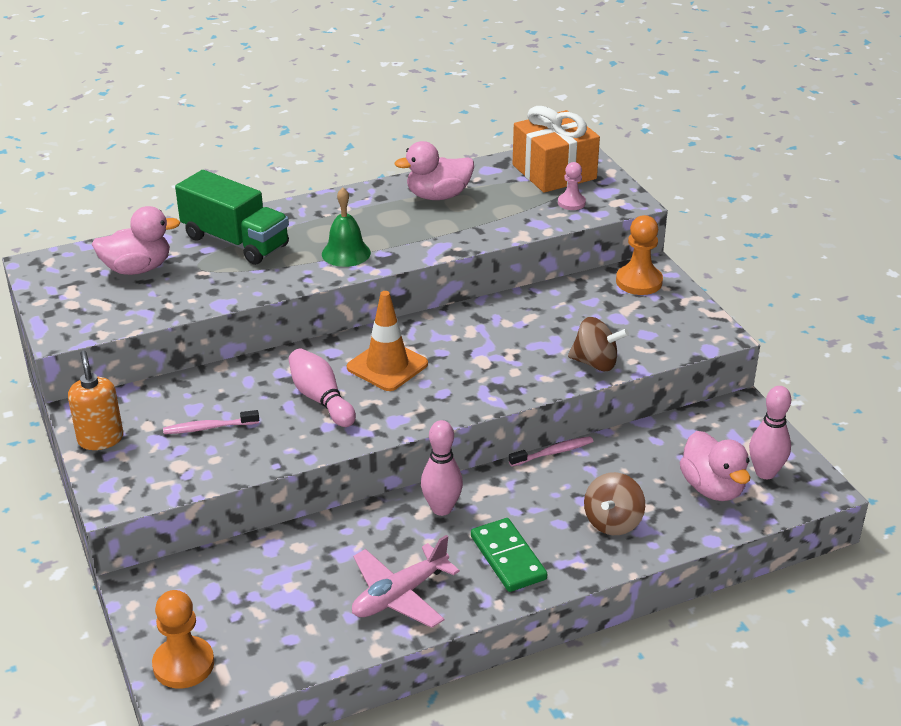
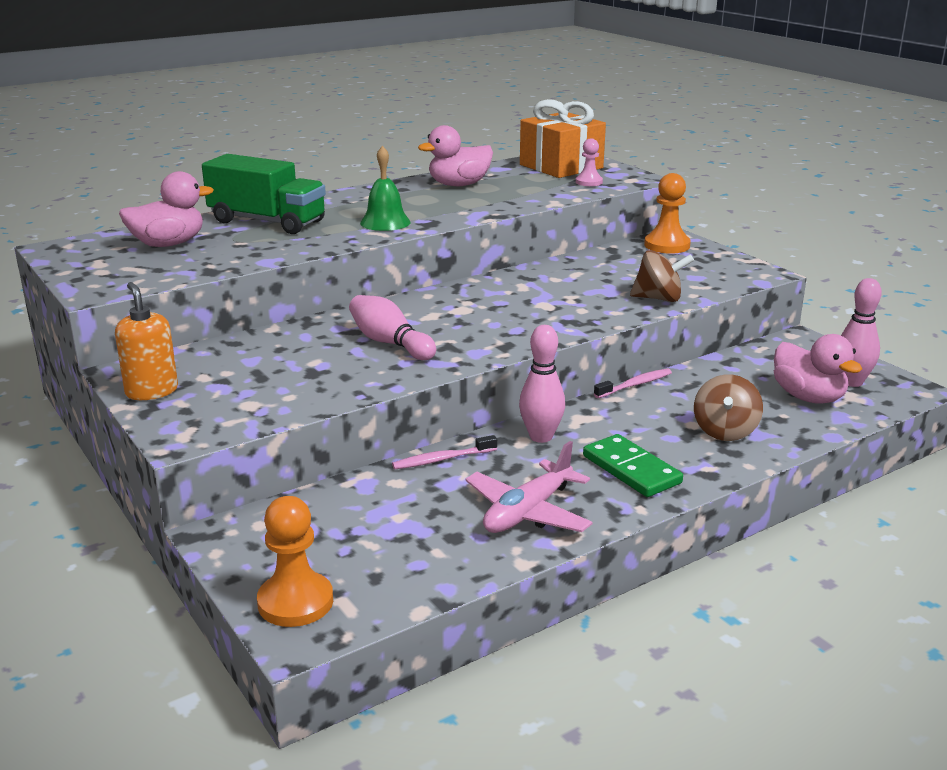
camera: 10 degrees left, 10 degrees down
(209, 428) = (274, 373): pink toothbrush -> pink toothbrush (442, 459)
(387, 366) = (449, 315): orange traffic cone -> none

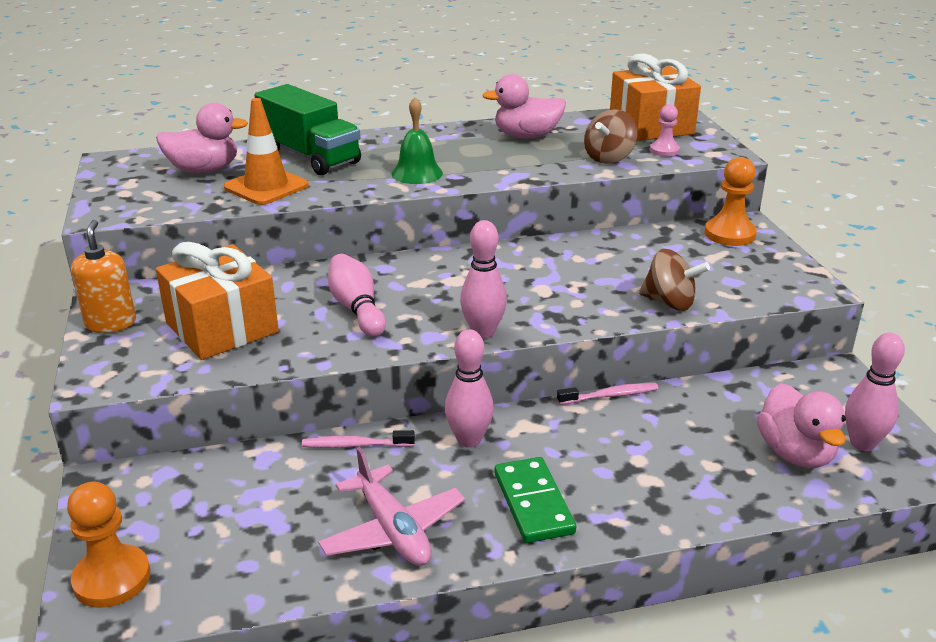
camera: 20 degrees right, 5 degrees up
(247, 249) = (266, 187): none -> orange traffic cone
(271, 377) = (222, 327): none -> orange gift
(520, 342) = (483, 332): none -> pink bowling pin
(528, 512) = (393, 530): pink plane -> pink plane turned 90 degrees counterclockwise
(725, 431) = (668, 477): brown spinning top -> brown spinning top (609, 158)

